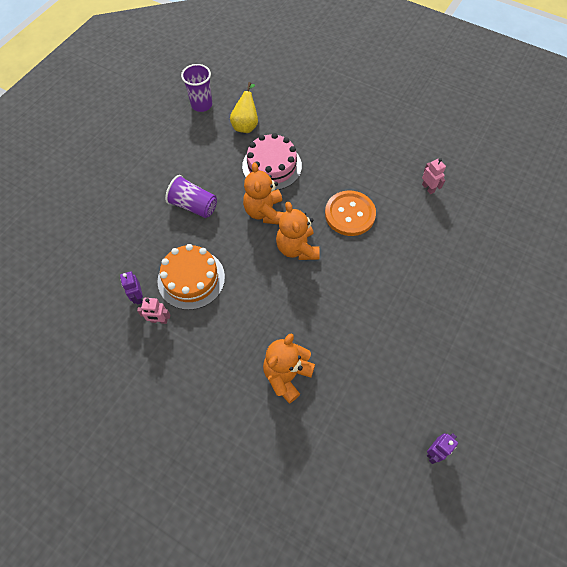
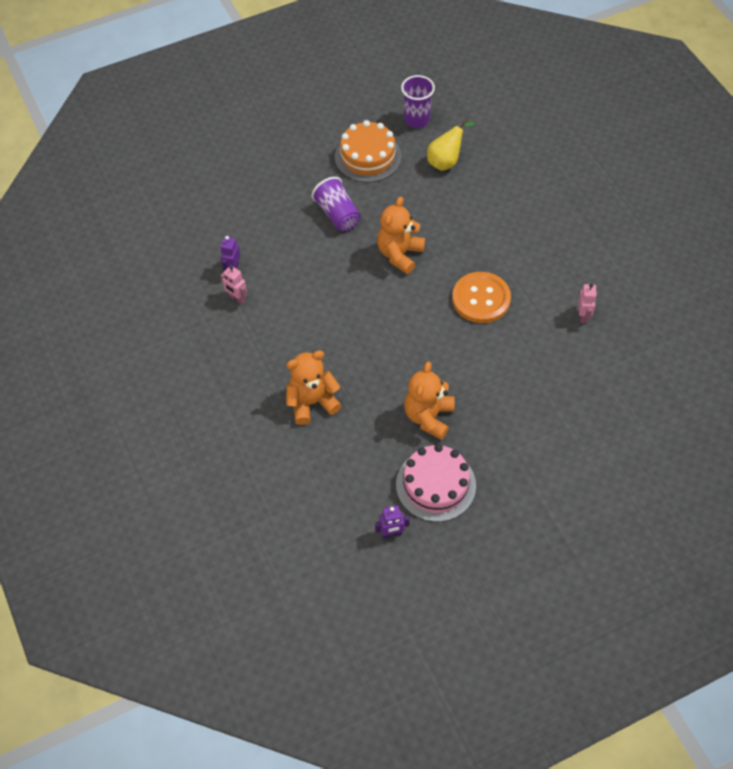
camera: 35 degrees right, 5 degrees down
(191, 279) = (288, 278): orange cake -> orange cake (368, 157)
(272, 166) = (440, 214): pink cake -> pink cake (435, 485)
(297, 248) = (405, 303): orange teddy bear -> orange teddy bear (428, 417)

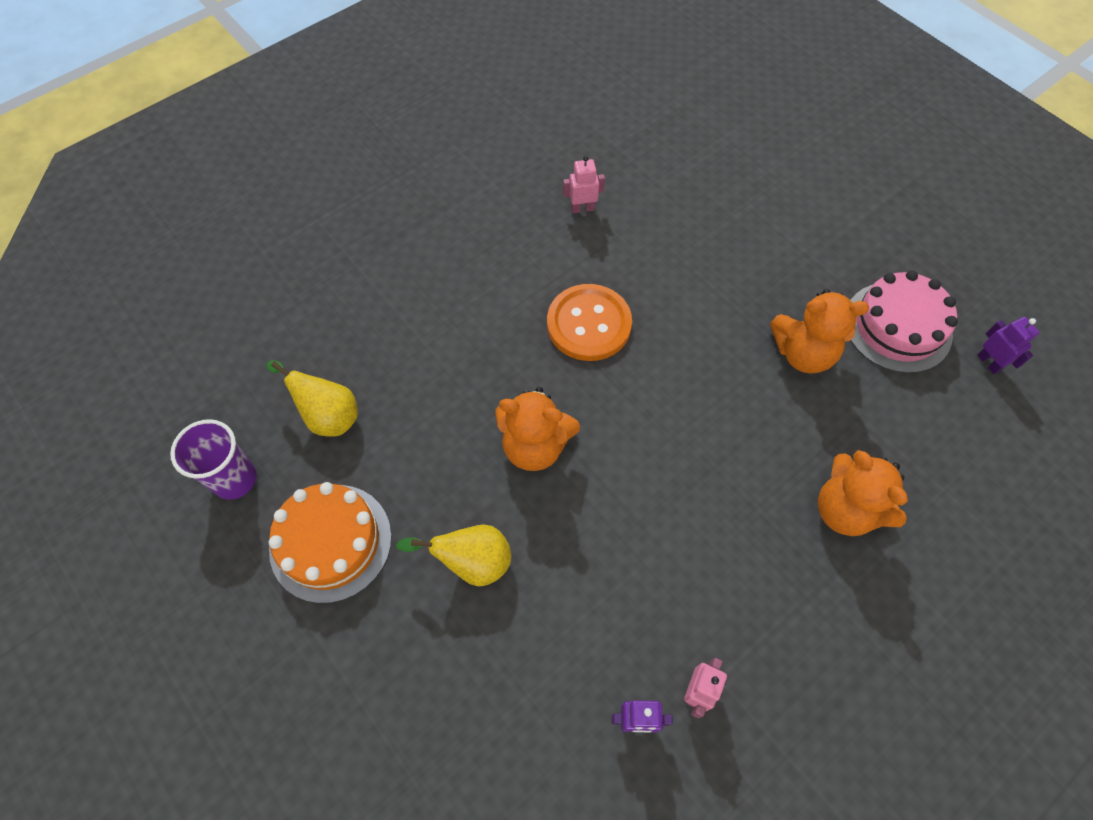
camera: 105 degrees left, 5 degrees up
(337, 214) = (472, 562): purple cup -> yellow pear

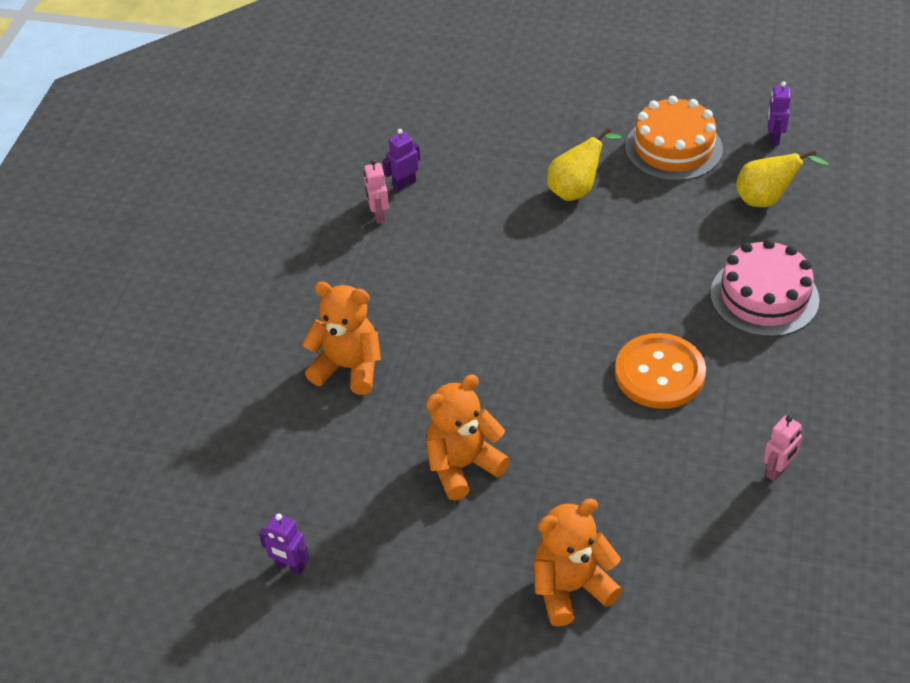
camera: 145 degrees right, 15 degrees down
(235, 479) = (774, 138): purple cup -> purple robot
(535, 446) = (607, 269): orange teddy bear -> orange teddy bear (571, 588)
(897, 327) = (394, 547): pink cake -> pink cake (764, 296)

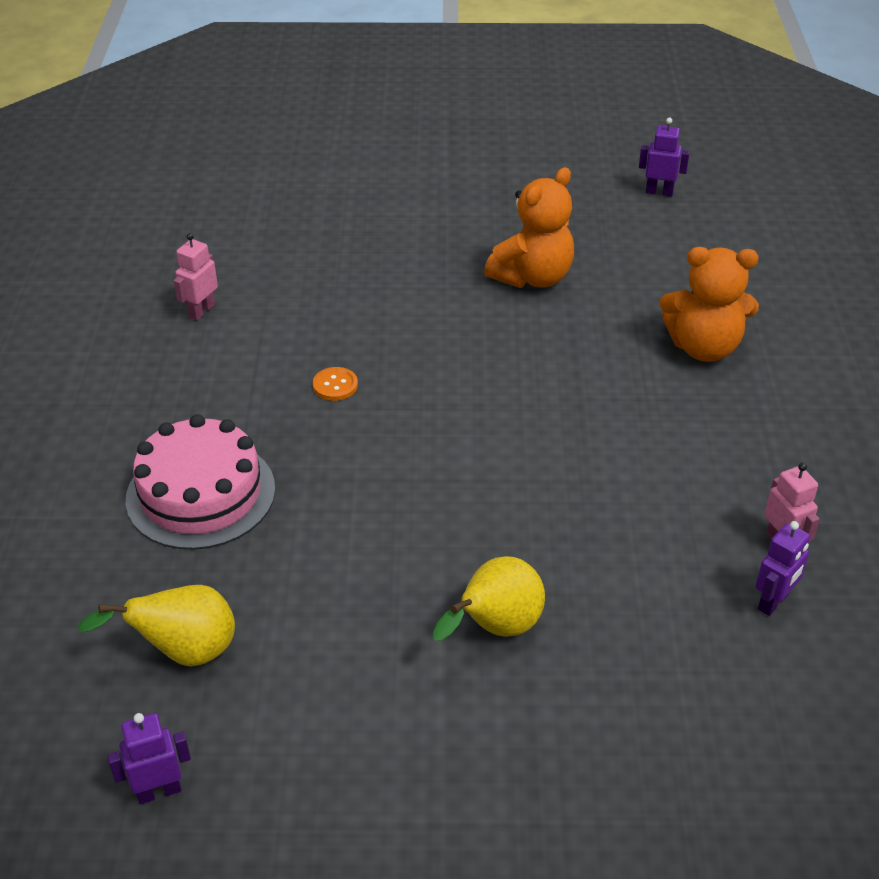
camera: 165 degrees right, 5 degrees down
(571, 588) = (399, 206): orange teddy bear -> none
(659, 373) = (335, 385): orange button -> orange button, size x0.41
(673, 148) = (344, 740): orange cake -> none
(774, 138) = (159, 791): purple robot -> purple robot turned 105 degrees counterclockwise

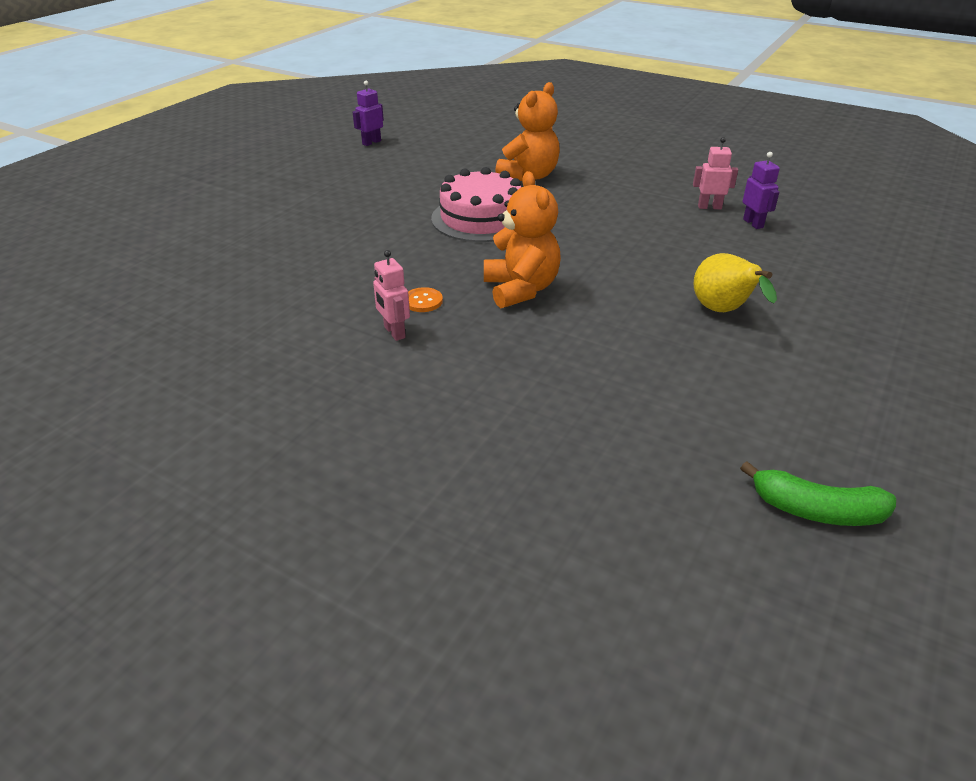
camera: 60 degrees left, 5 degrees down
(159, 791) = (816, 510): purple robot -> green banana
(184, 652) = (666, 455): yellow pear -> none
(201, 311) = (253, 336): pink robot -> pink robot (394, 332)
(201, 494) = (486, 397): pink cake -> pink cake (481, 218)
(532, 277) = (399, 200): orange teddy bear -> orange teddy bear (521, 289)

